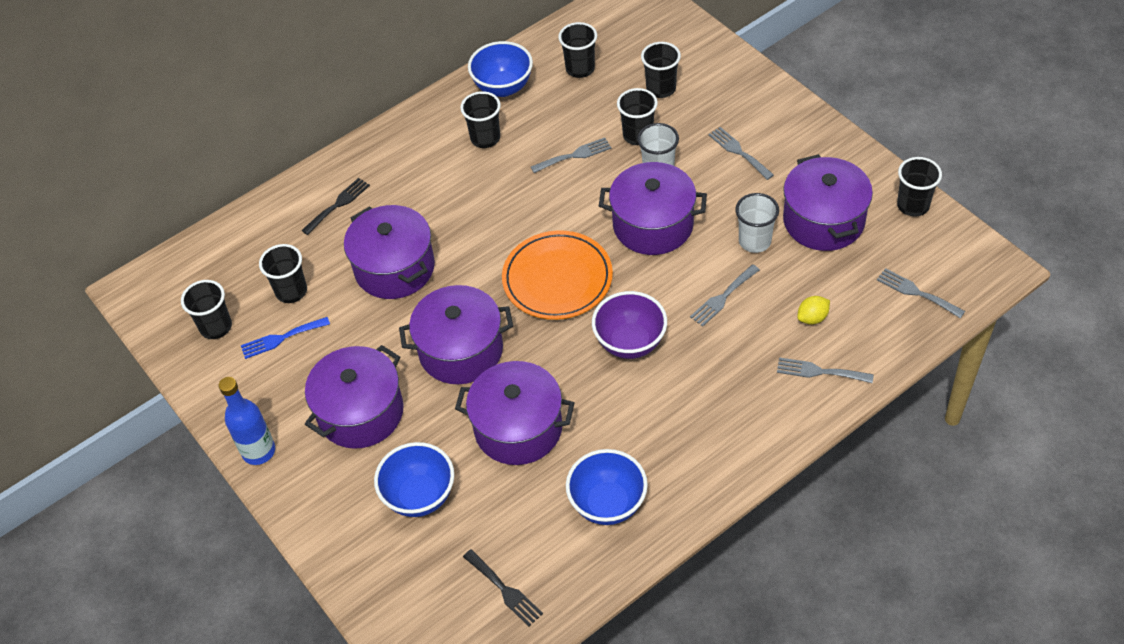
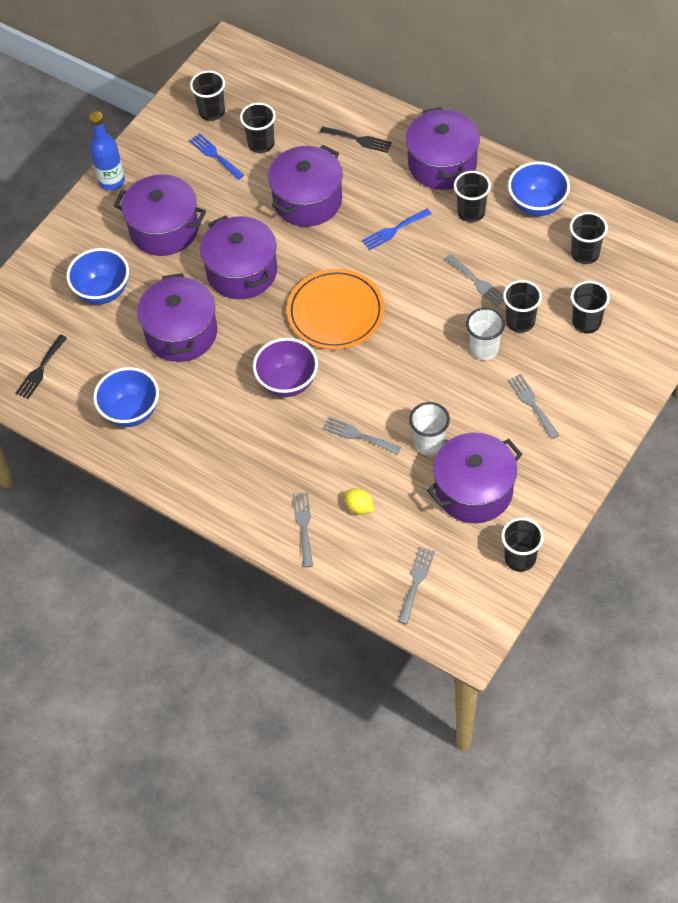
camera: 70 degrees right, 5 degrees up
(475, 205) = (394, 230): none -> blue fork
(653, 225) = (419, 363): purple pot -> purple pot (442, 164)
(738, 152) = (532, 404): grey fork -> grey fork turned 60 degrees counterclockwise

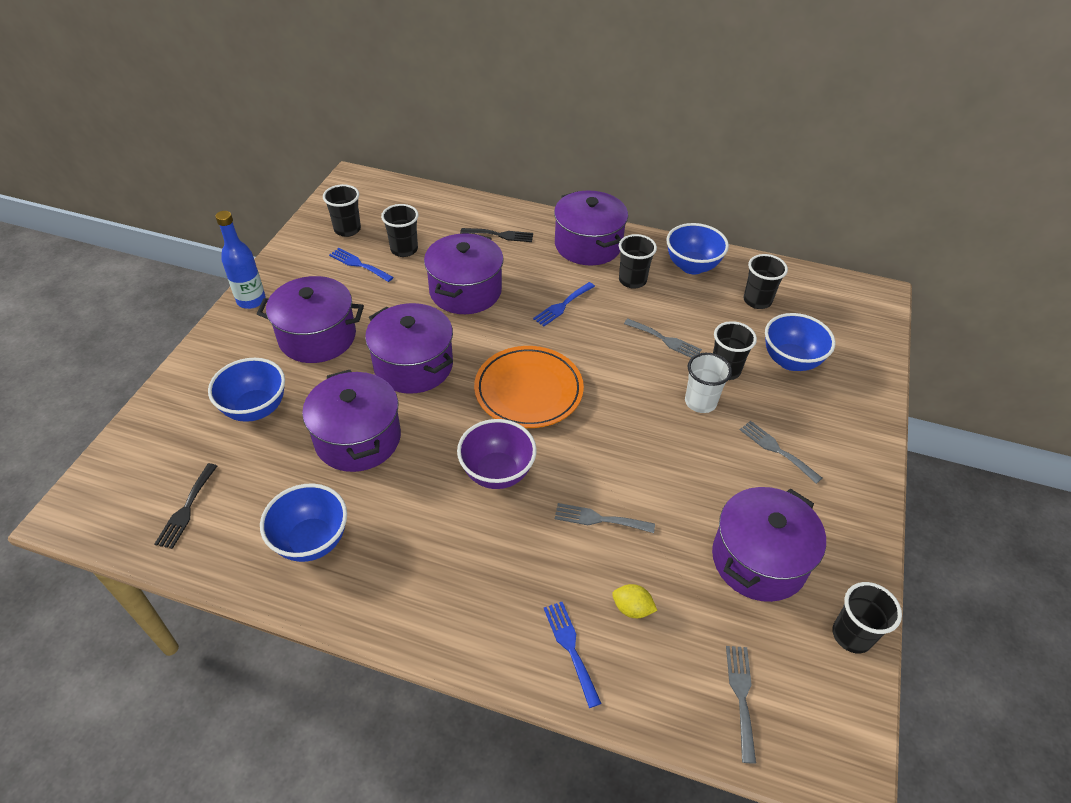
camera: 20 degrees left, 10 degrees down
(303, 525) = (570, 648): grey fork -> blue fork
(429, 443) = (684, 513): white cup -> none
(586, 322) = (790, 361): black cup -> blue bowl

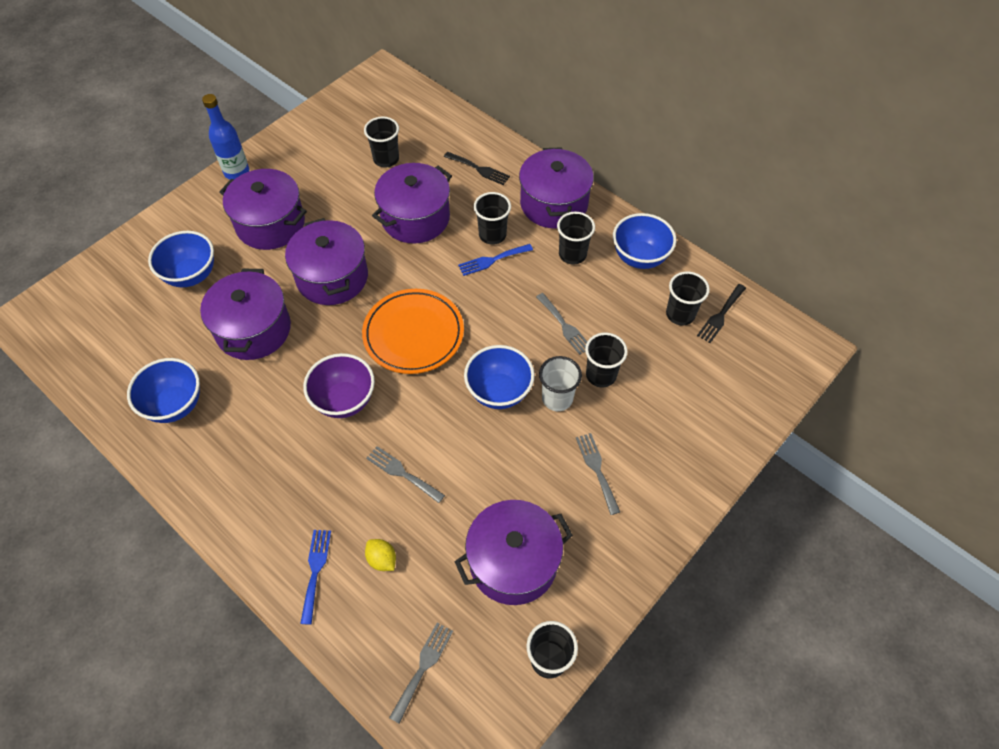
camera: 25 degrees right, 10 degrees up
(186, 509) = (102, 344): black fork -> black fork (720, 315)
(347, 229) = (349, 124): black cup -> black cup (492, 235)
(358, 264) = (340, 163): blue fork -> none
(790, 361) = (670, 387): blue bowl -> blue bowl (499, 392)

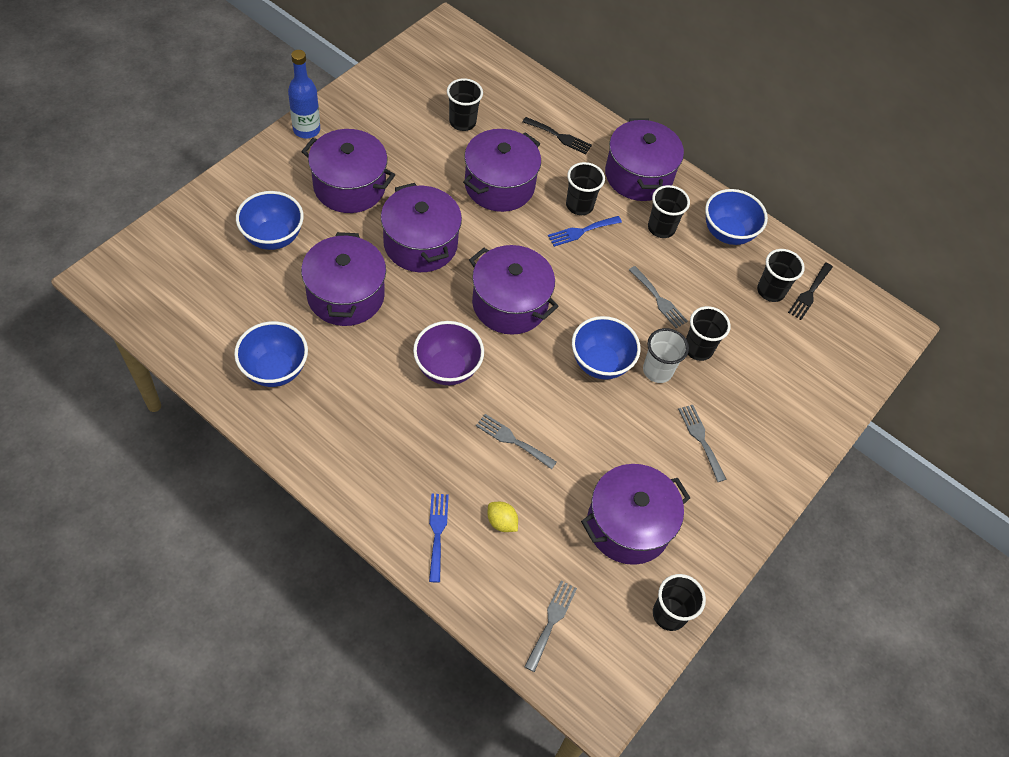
camera: 10 degrees left, 0 degrees up
(413, 334) = (509, 304): orange plate -> purple pot

